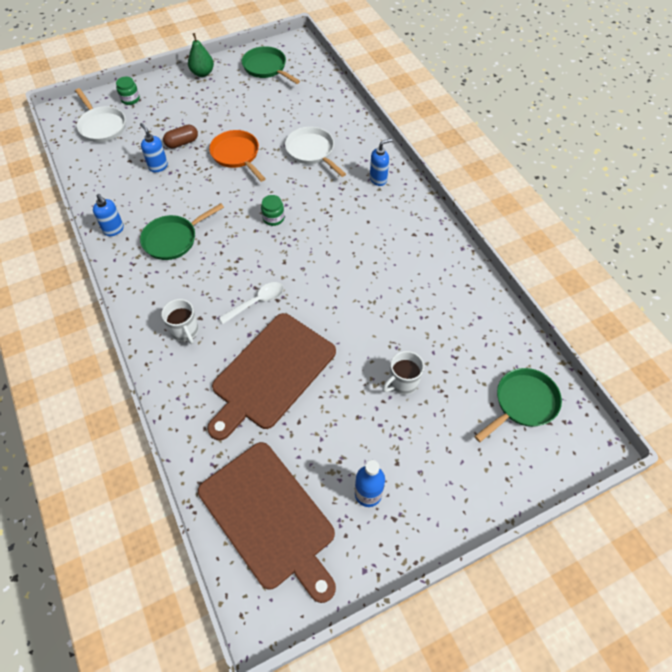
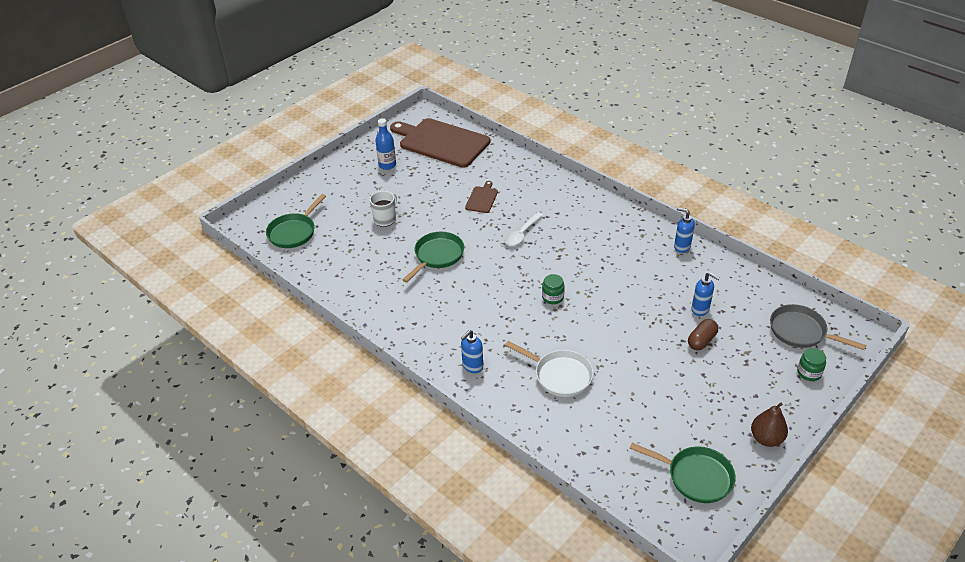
camera: 160 degrees right, 15 degrees down
(102, 126) = (801, 332): white pan -> grey pan
(173, 239) = (625, 255): green pan -> green pan (437, 256)
(185, 331) = (561, 202): white mug -> none
(202, 73) = (766, 438): green pear -> brown pear
(237, 155) = (634, 346): orange pan -> none
(271, 373) = (482, 198): brown cutting board -> brown cutting board, size x0.43

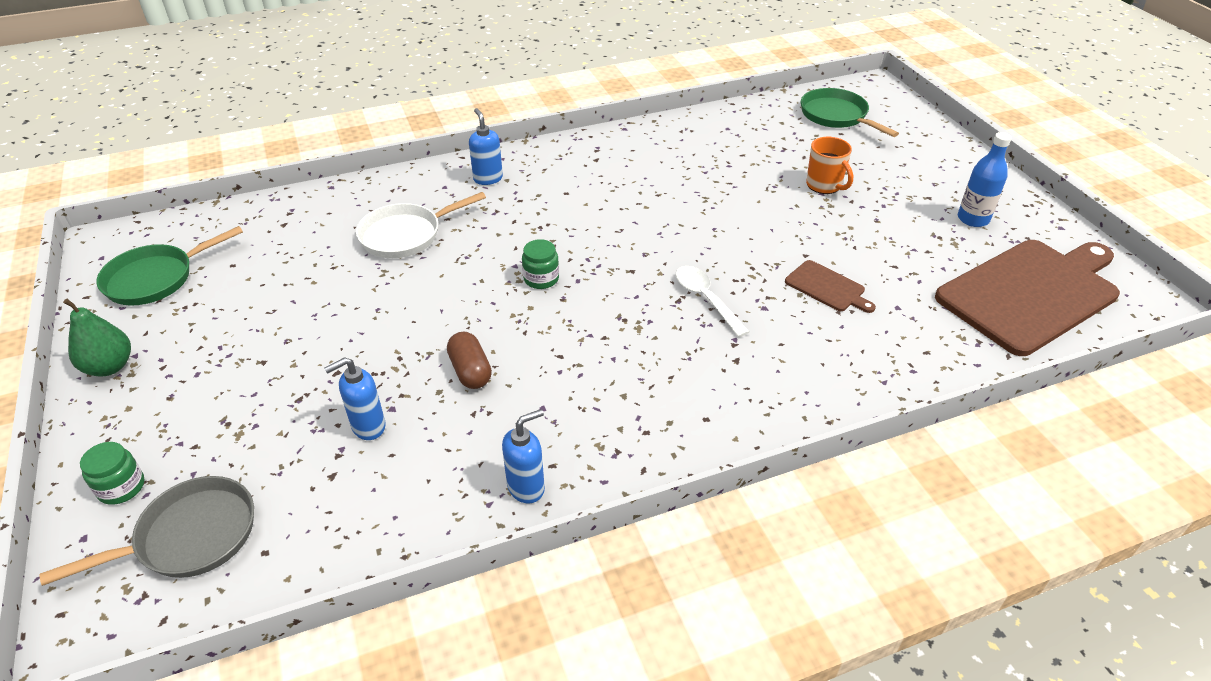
camera: 115 degrees right, 0 degrees up
(385, 219) = (824, 185): white mug -> orange mug
(437, 256) = (710, 207): green pan -> none
(701, 341) = (313, 393): brown capsule -> brown capsule (470, 371)
(766, 438) = (110, 367): brown pear -> green pear

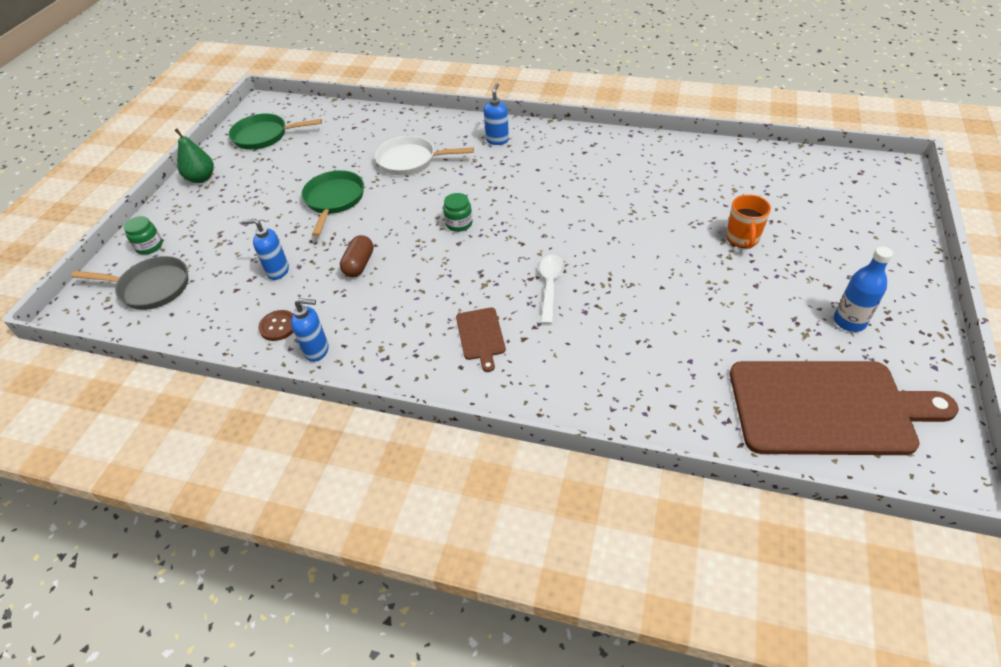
camera: 40 degrees right, 5 degrees up
(444, 487) = (278, 326): none -> brown button
(827, 287) = (650, 319): brown cutting board -> brown cutting board (481, 336)
(836, 116) = (824, 184): green pan -> green pan (334, 200)

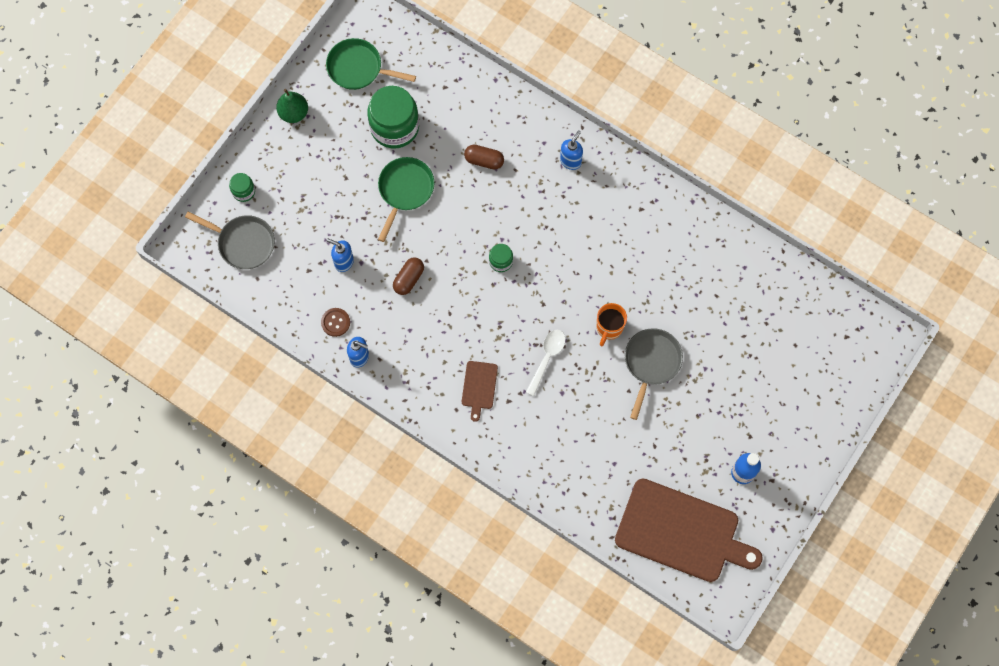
camera: 15 degrees right, 25 degrees up
(310, 162) = (394, 127): none -> green jar
(410, 160) = (484, 160): white pan -> brown capsule
(671, 256) = (651, 363): none -> grey pan
(742, 239) = (716, 366): orange mug -> orange mug (609, 328)

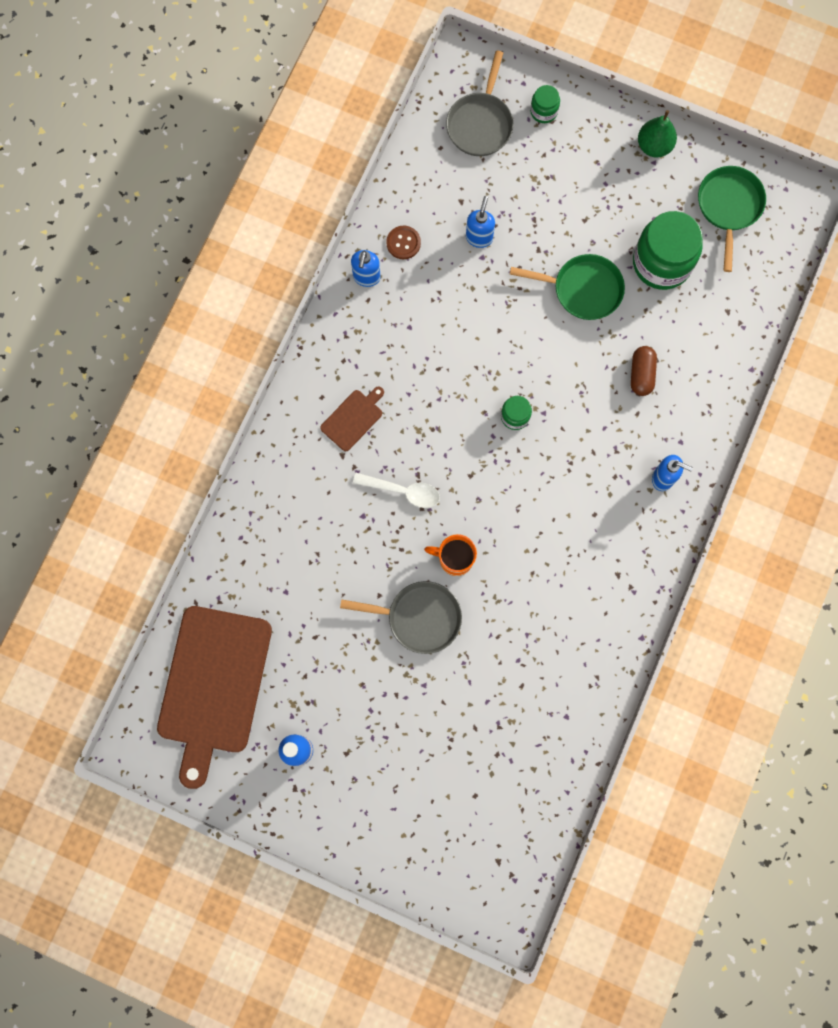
camera: 80 degrees right, 5 degrees up
(408, 279) = (472, 314): brown capsule -> none
(479, 387) = (353, 418): brown cutting board -> brown cutting board turned 135 degrees clockwise

